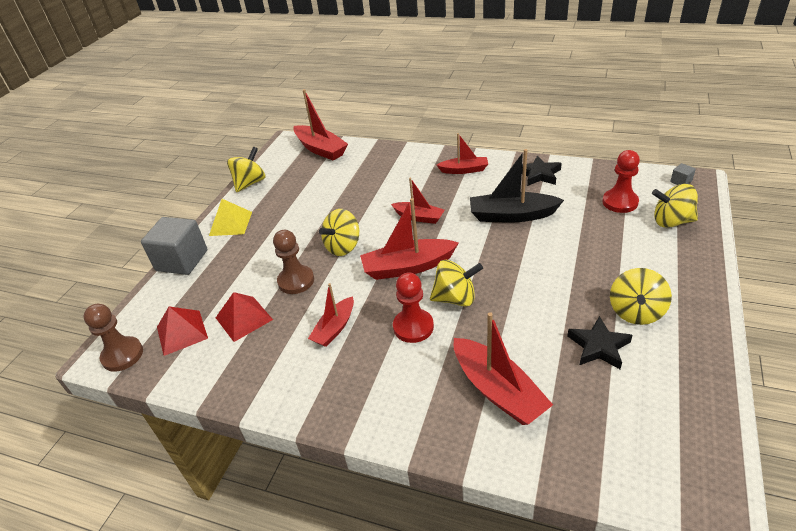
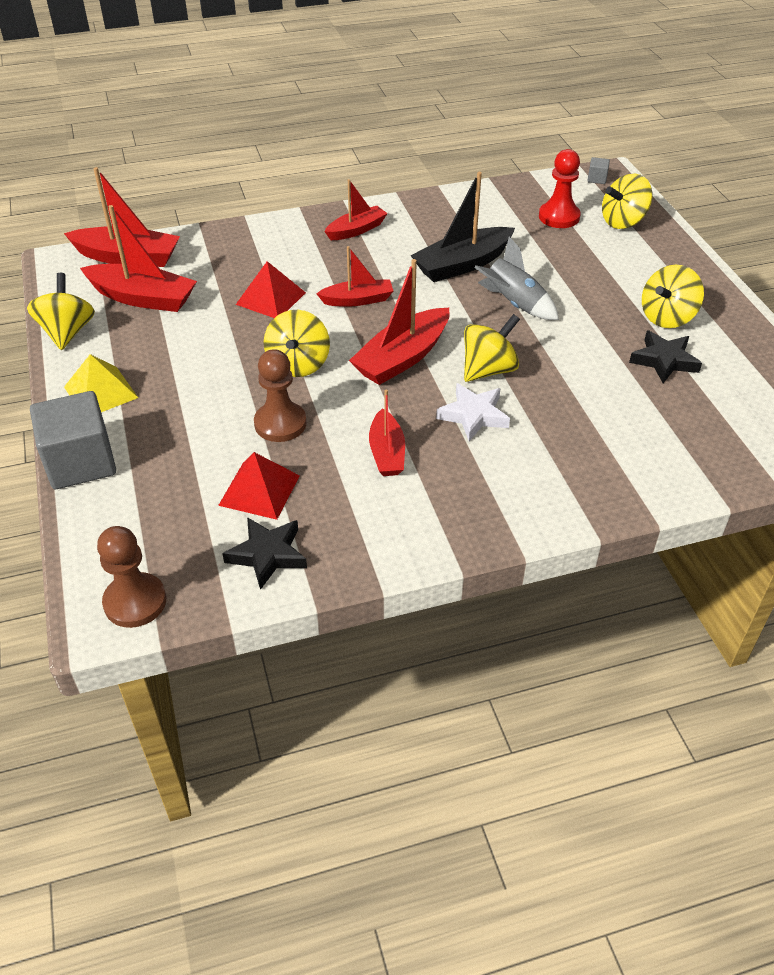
camera: 40 degrees left, 5 degrees up
(182, 332) = (191, 540): red pyramid -> red pyramid (271, 298)
(413, 327) = (473, 415): red pawn -> white star
(498, 390) = (614, 436): red boat -> red boat (143, 298)
(521, 257) = (514, 304): none -> grey rocket
(539, 174) = (448, 211): black star -> black star (267, 555)
(636, 312) = (667, 317): yellow spinning top -> yellow spinning top turned 60 degrees clockwise

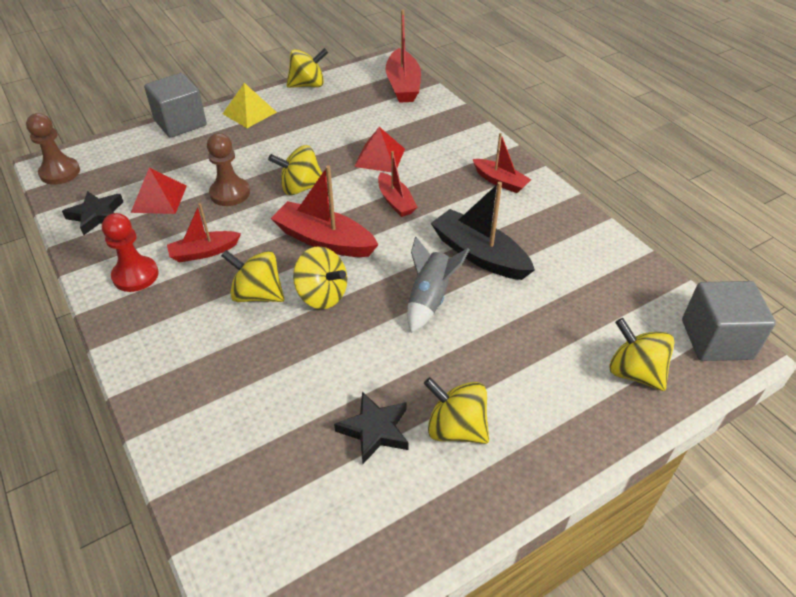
camera: 75 degrees right, 0 degrees up
(143, 298) = (357, 103): red boat -> none
(473, 415) = (257, 294): white star -> yellow spinning top
(559, 217) = (609, 314): red pawn -> red pawn (135, 275)
(597, 179) = (716, 339): grey cube -> grey cube, size x2.48

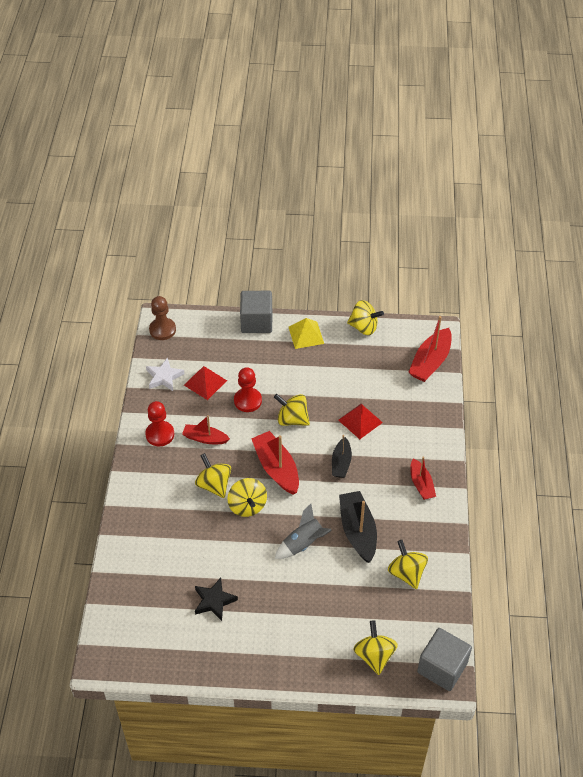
camera: 35 degrees right, 5 degrees up
(97, 215) = (164, 377): black star -> white star
(230, 193) = (247, 401): brown pawn -> red pawn
(395, 201) = (341, 463): red boat -> black boat
(456, 428) = (253, 625): yellow spinning top -> yellow spinning top (406, 573)

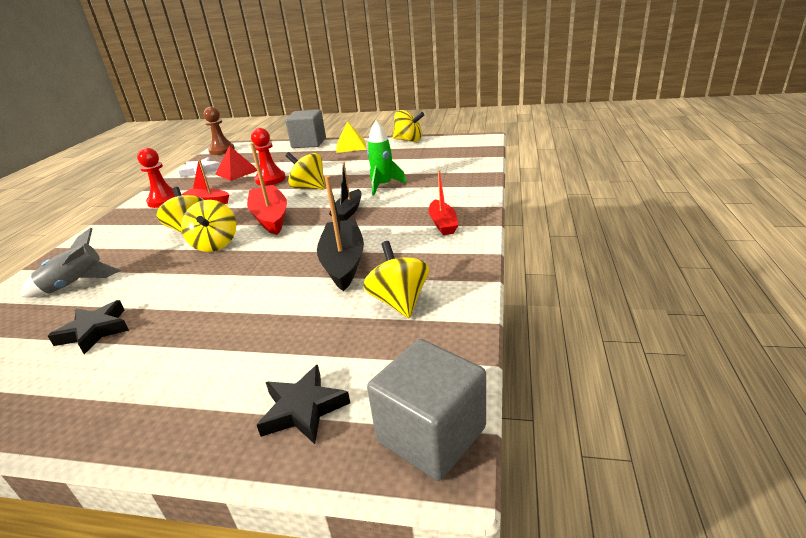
camera: 10 degrees right, 20 degrees down
(303, 543) = (263, 274): grey rocket -> grey rocket (75, 285)
(360, 421) = (383, 186): red pyramid -> green rocket
(374, 655) = (303, 409): yellow spinning top -> black star
(430, 362) = (471, 152): red boat -> none

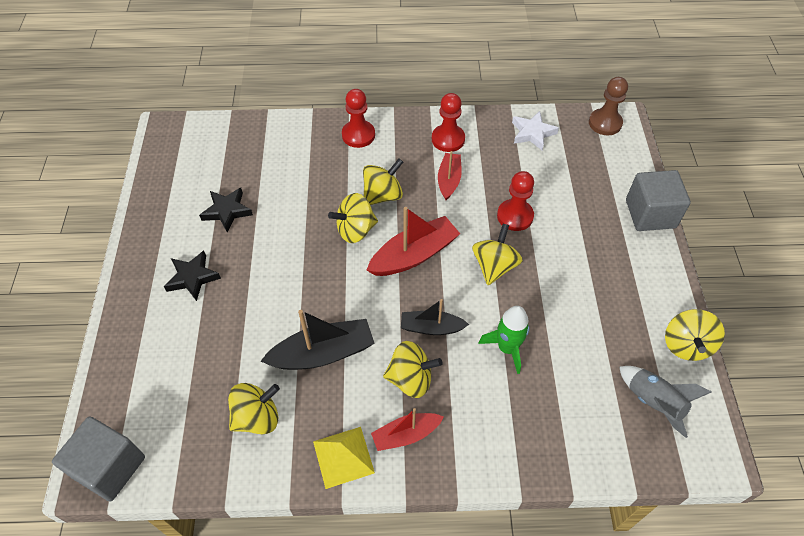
camera: 75 degrees right, 25 degrees up
(75, 285) = (288, 161): grey rocket -> grey rocket (653, 402)
(100, 242) = (358, 135): none -> red pawn
(237, 172) = (534, 171): red pyramid -> none
(303, 409) = (138, 381): black star -> black star (192, 278)
(351, 146) = (646, 271): yellow pyramid -> yellow pyramid (343, 457)
(392, 221) = (411, 379): none -> yellow spinning top

